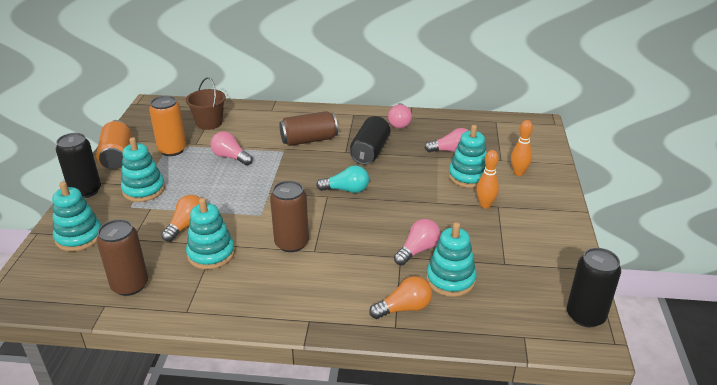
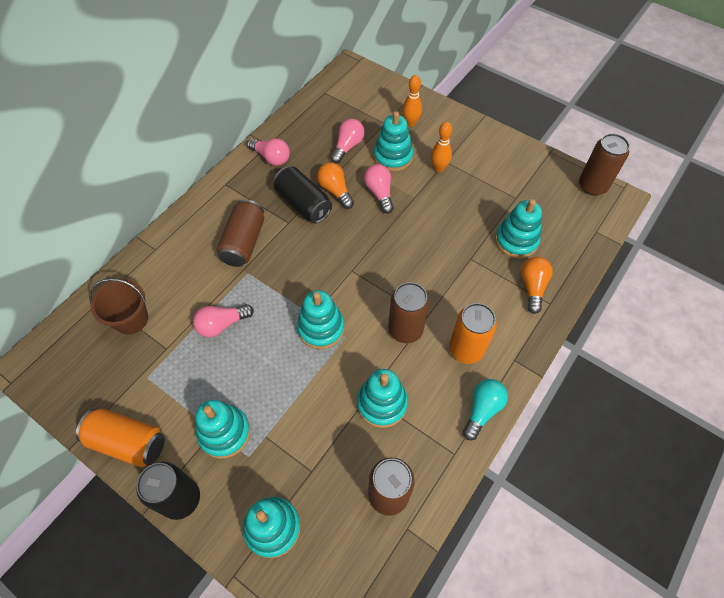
camera: 60 degrees left, 25 degrees up
(172, 150) = (161, 377): orange can -> orange can (466, 349)
(186, 226) = (321, 410): orange light bulb -> orange light bulb (335, 190)
(260, 200) = (321, 328): none -> turquoise stacking toy
(346, 190) = (352, 251): turquoise light bulb -> turquoise light bulb (482, 410)
(418, 250) = (469, 243): pink light bulb -> pink light bulb (379, 193)
(585, 316) = (592, 186): black can -> brown can

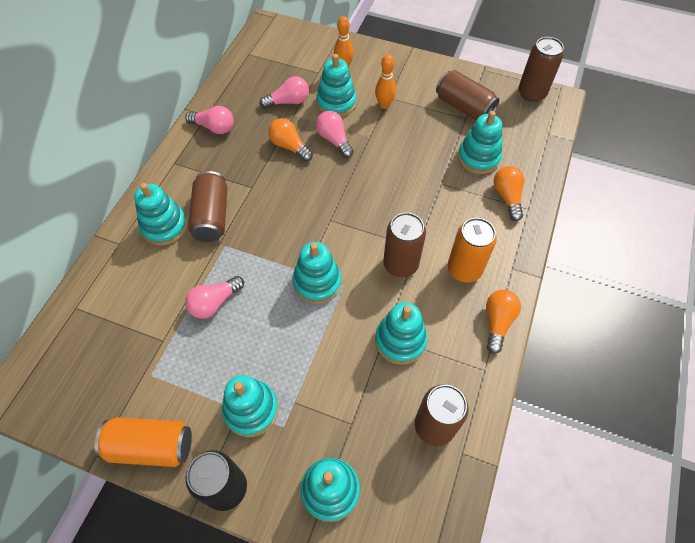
camera: 15 degrees left, 0 degrees up
(131, 319) = (115, 320): brown bucket -> none
(199, 242) = (164, 226): none -> turquoise stacking toy
(303, 204) = (261, 166): black can -> none
(347, 146) = (288, 102): pink light bulb -> pink light bulb turned 60 degrees clockwise
(482, 410) = (497, 322): turquoise light bulb -> orange light bulb
(517, 186) = (464, 107): none -> brown can

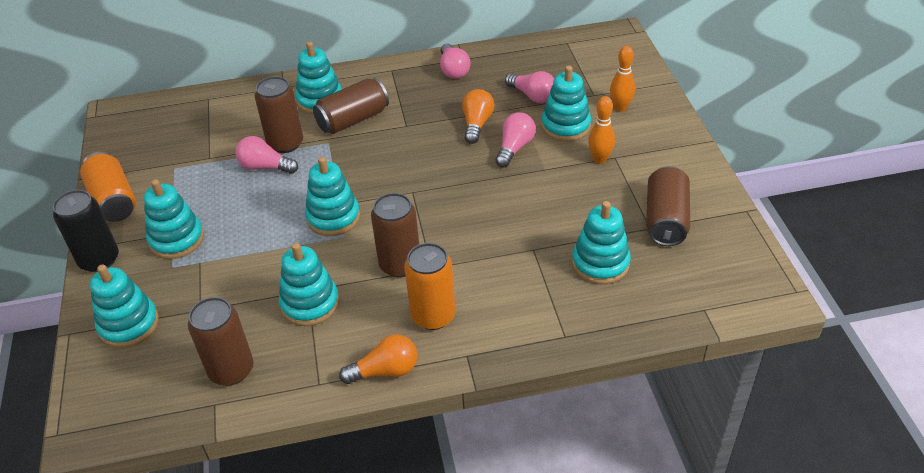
camera: 60 degrees right, 15 degrees down
(507, 197) = (565, 311): orange light bulb -> none
(532, 93) = (756, 268): brown can -> brown can (285, 143)

